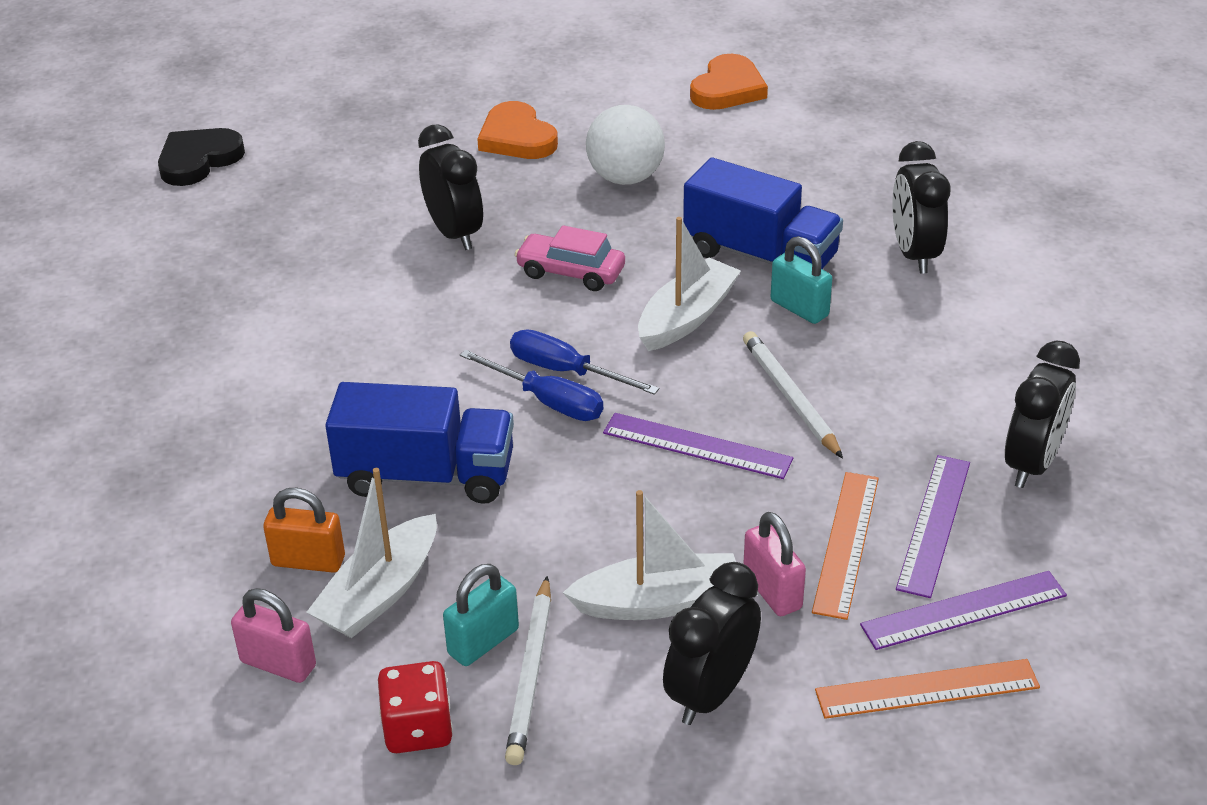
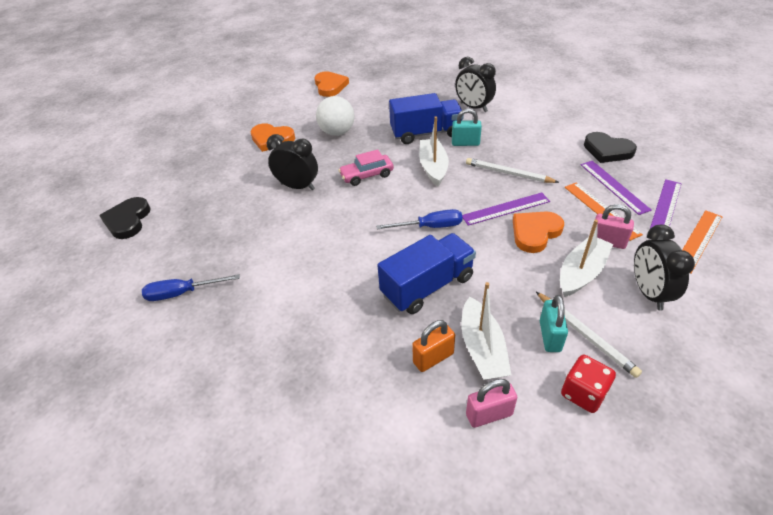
camera: 40 degrees left, 5 degrees up
(566, 371) = (420, 211): blue screwdriver -> blue screwdriver (182, 293)
(684, 507) = (535, 233): none -> orange heart
(1031, 464) = (607, 150): black clock -> black heart

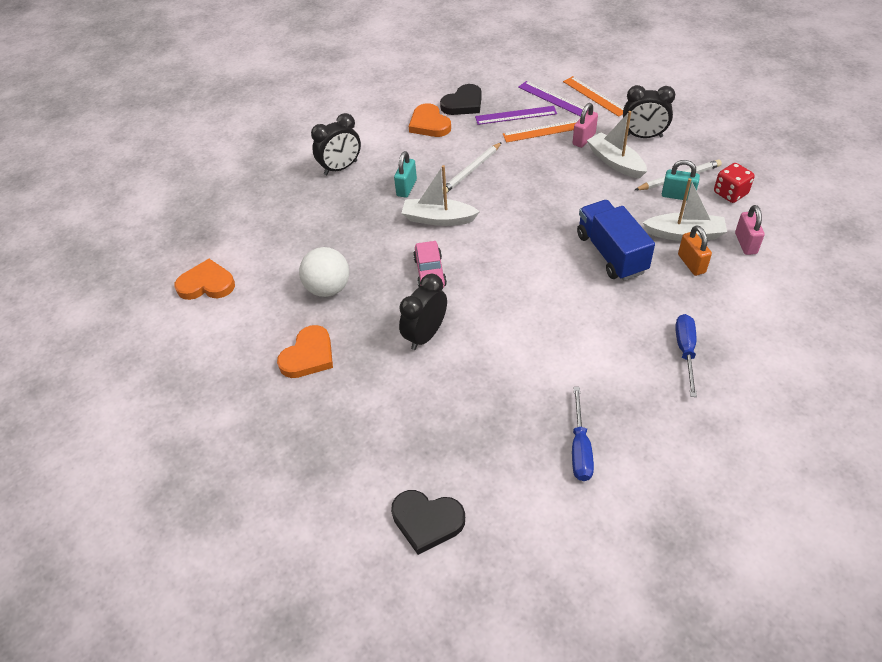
camera: 75 degrees left, 5 degrees up
(426, 133) = (372, 213): blue truck -> none
(430, 227) = (532, 238): blue screwdriver -> blue screwdriver (685, 351)
(505, 209) = (523, 184): purple ruler -> none
(535, 233) = (561, 174): orange heart -> orange heart (429, 124)

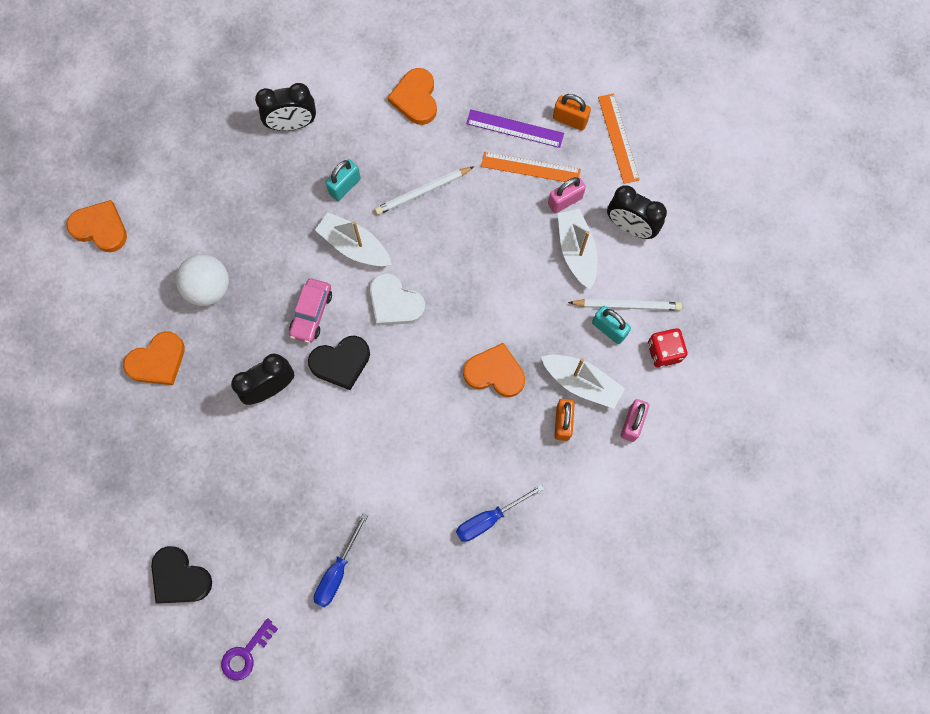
camera: 20 degrees right, 25 degrees up
(463, 103) = (469, 82): black heart -> black heart (341, 362)
(496, 241) = (395, 303): none -> white heart
(537, 561) = (245, 654): none -> purple key
(552, 98) = (570, 120): purple ruler -> orange padlock
(611, 253) = (495, 372): blue truck -> orange heart
(685, 351) = (489, 518): blue screwdriver -> blue screwdriver turned 150 degrees counterclockwise

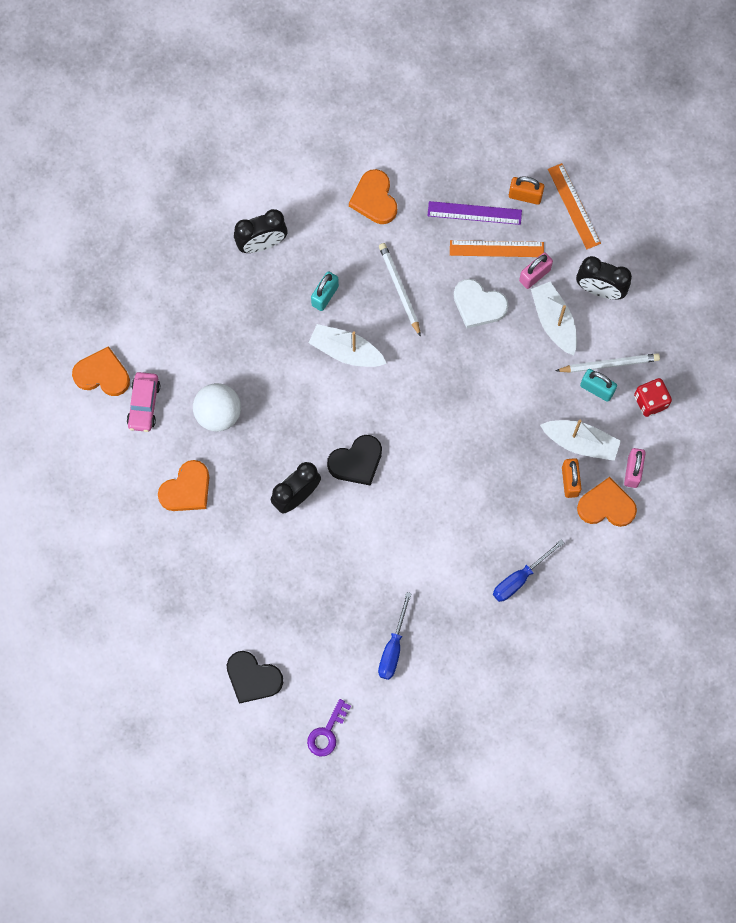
camera: 10 degrees left, 0 degrees up
(311, 313) = (319, 421): pink car -> pink car (144, 404)
(395, 303) = (395, 398): white heart -> white heart (478, 305)
(422, 192) = (399, 289): white pencil -> white pencil turned 105 degrees clockwise
(495, 372) = (500, 446): orange heart -> orange heart (606, 506)

